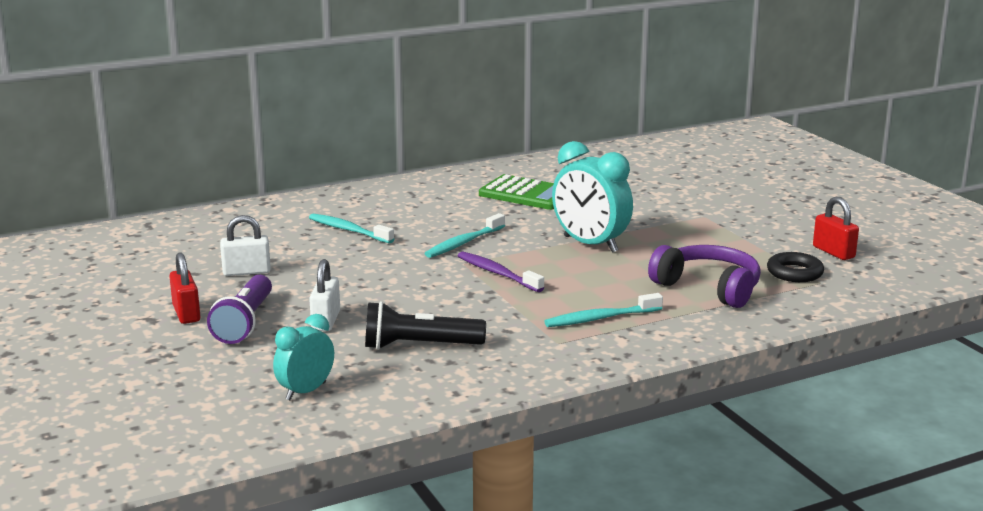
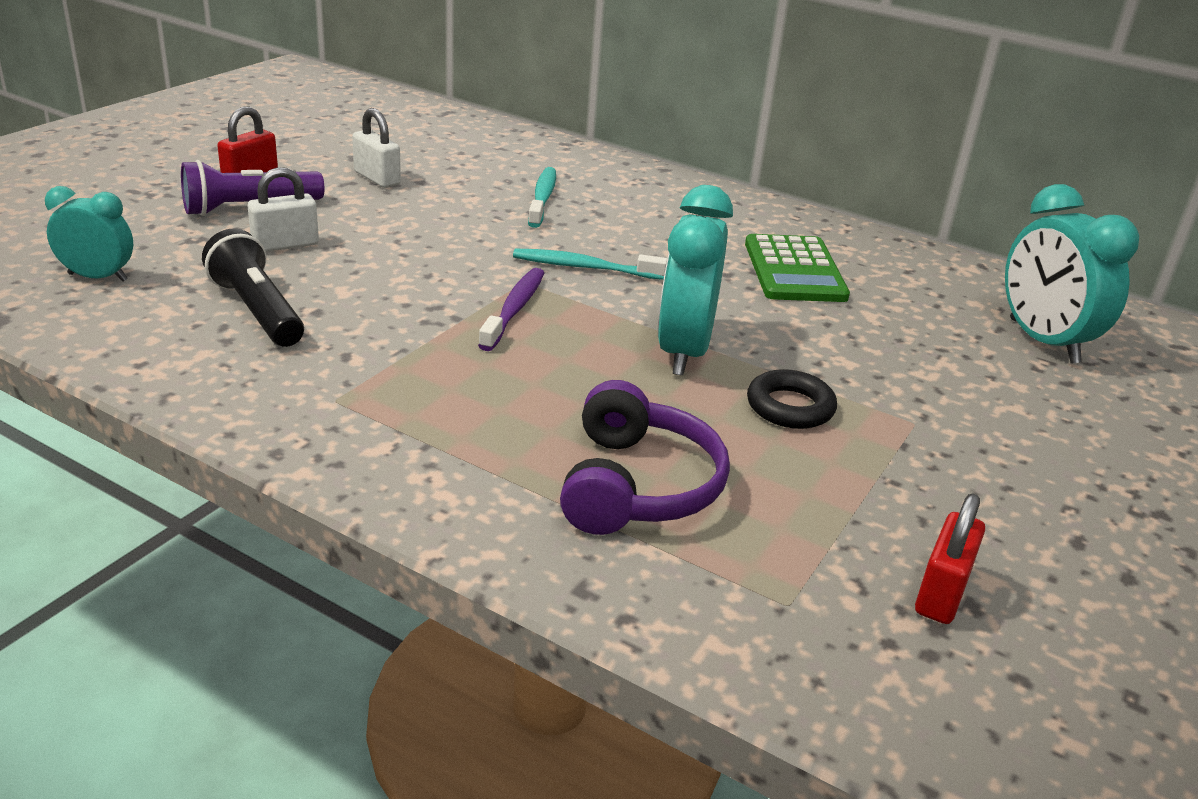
camera: 55 degrees right, 10 degrees up
(601, 318) = (439, 415): turquoise toothbrush -> none
(657, 167) = (1043, 341): none -> turquoise clock
(794, 273) = (795, 564): black ring -> black ring (790, 407)

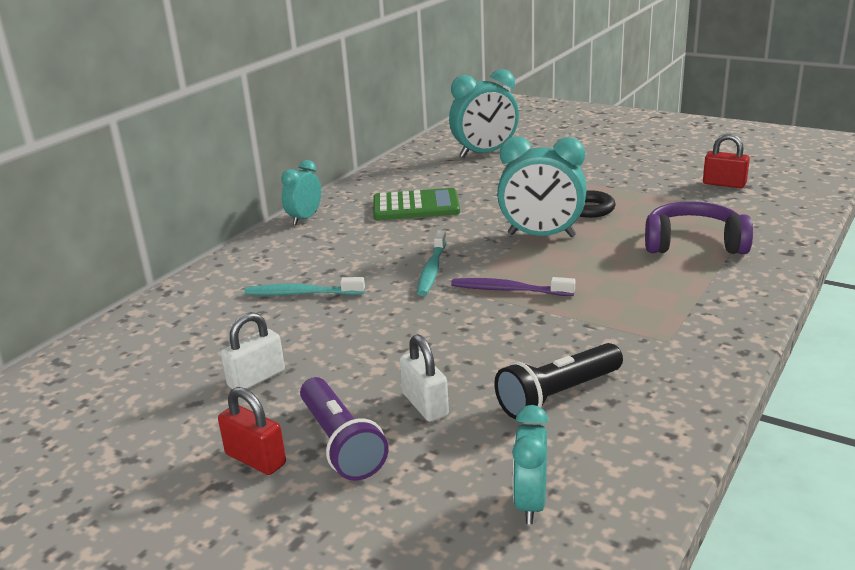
camera: 85 degrees left, 5 degrees down
(750, 203) = (304, 218): none -> turquoise clock

